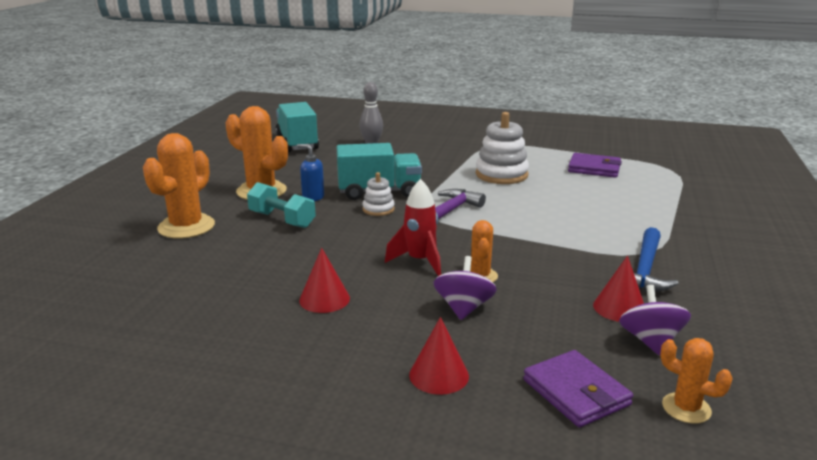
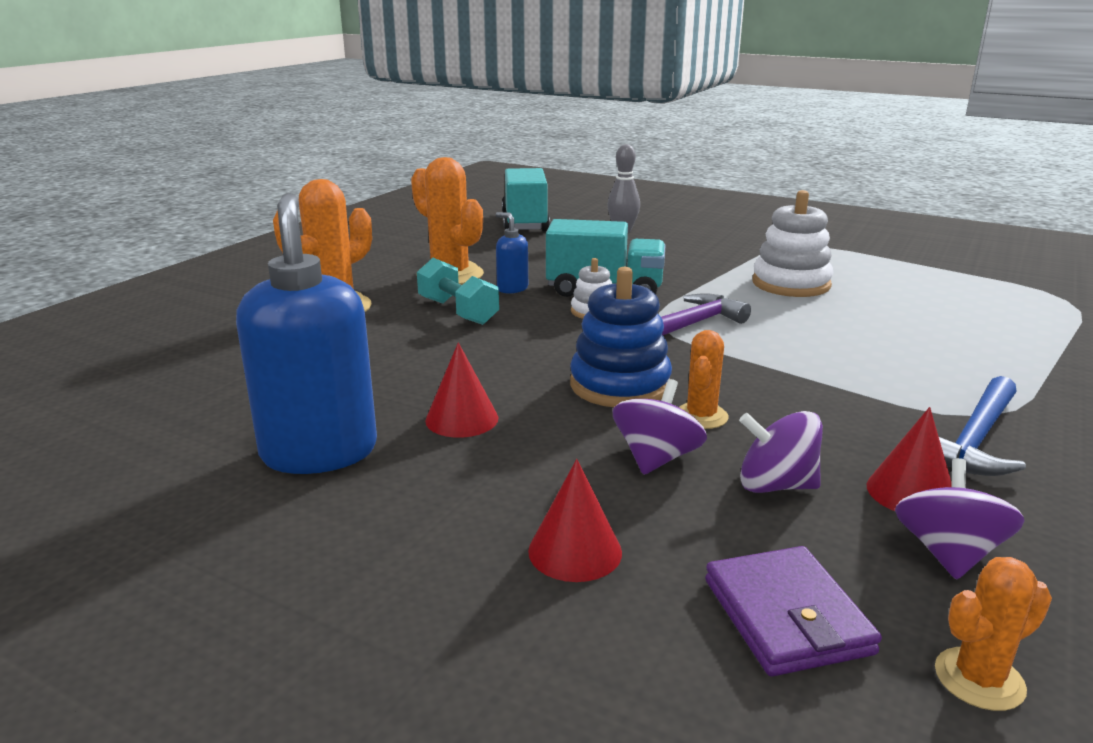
camera: 15 degrees right, 0 degrees up
(236, 336) = (319, 452): none -> blue soap dispenser
(419, 261) = (620, 385): red rocket -> blue stacking toy
(542, 315) = (776, 485): none -> purple spinning top
(594, 168) = (939, 288): purple wallet -> none
(686, 408) = (979, 679): orange cactus -> orange cactus turned 75 degrees counterclockwise

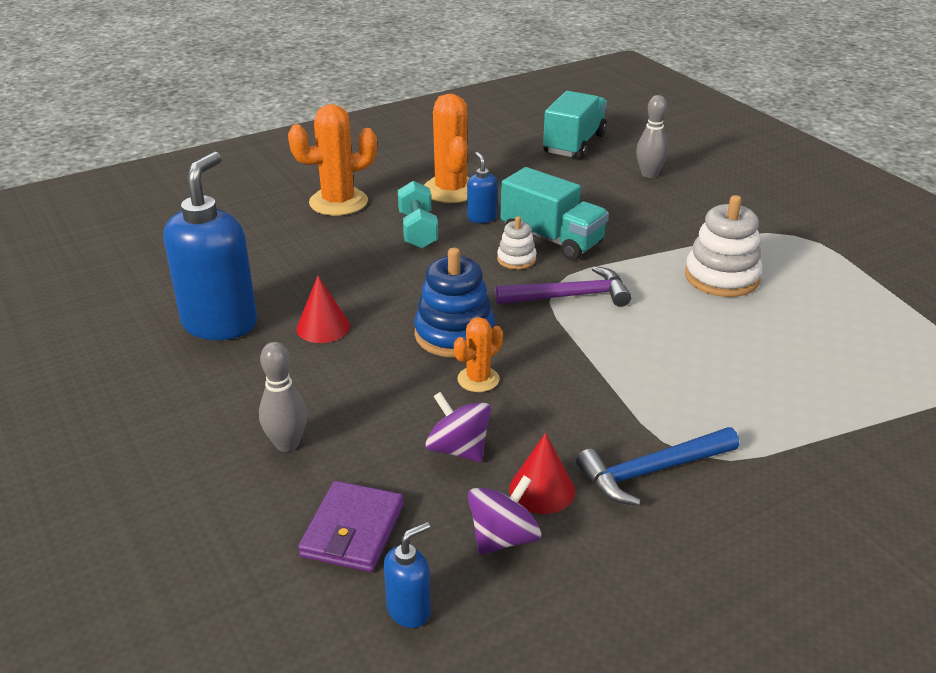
camera: 30 degrees right, 10 degrees up
(575, 551) = (287, 444): red cone -> grey bowling pin
(656, 458) = (408, 401): purple spinning top -> none
(979, 679) = (409, 610): orange cactus -> blue soap dispenser

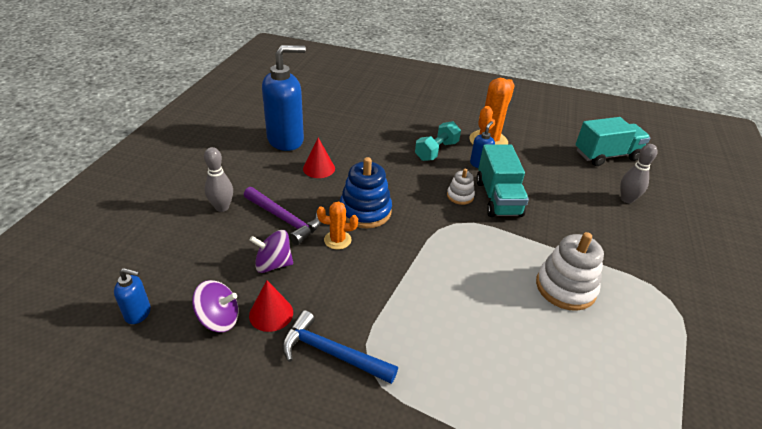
camera: 45 degrees right, 5 degrees up
(338, 202) = (423, 116): orange cactus -> none
(353, 530) = (180, 262): purple wallet -> none
(458, 449) = (273, 264): purple spinning top -> purple spinning top turned 90 degrees counterclockwise
(570, 296) = (454, 234): purple hammer -> purple hammer (284, 219)

